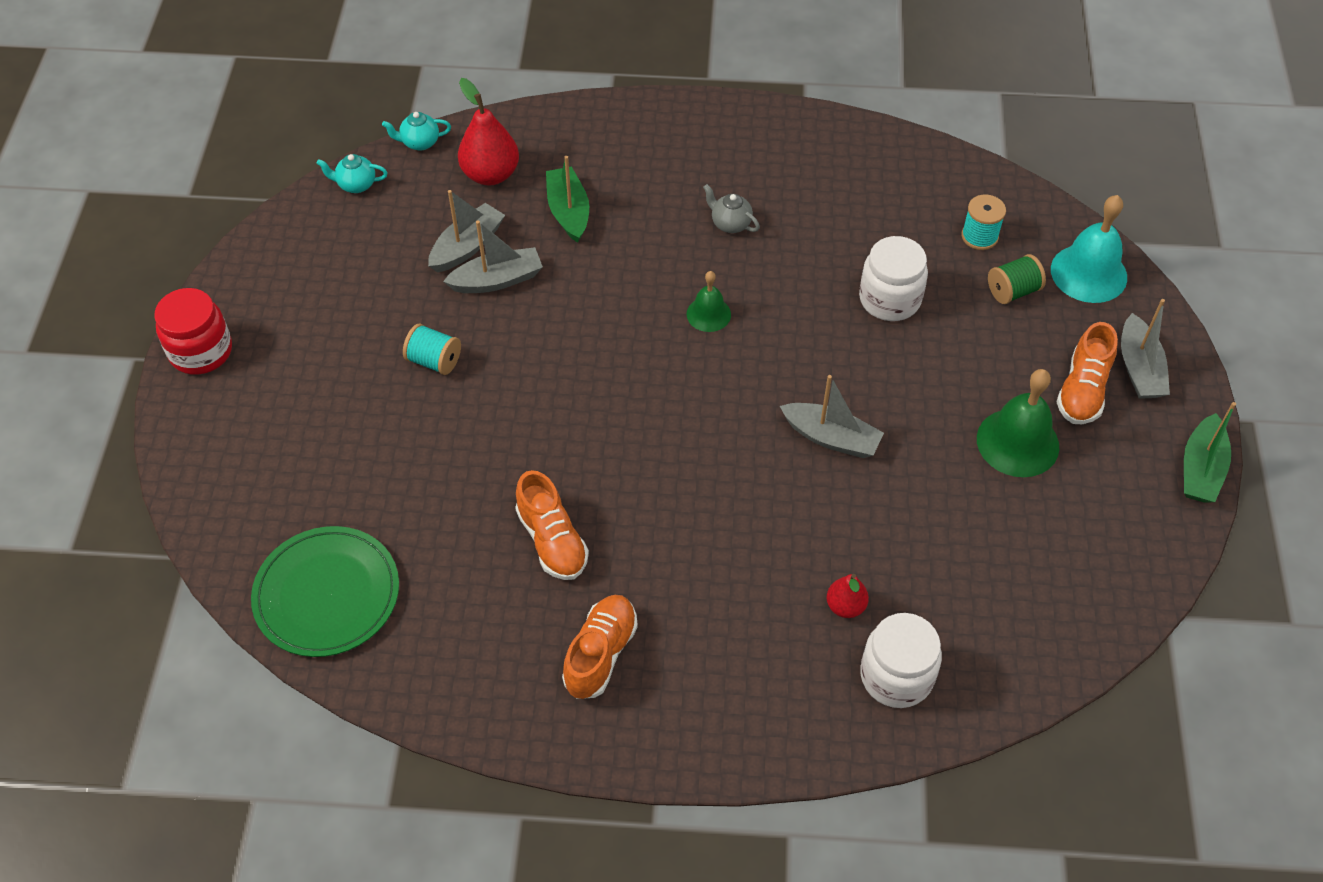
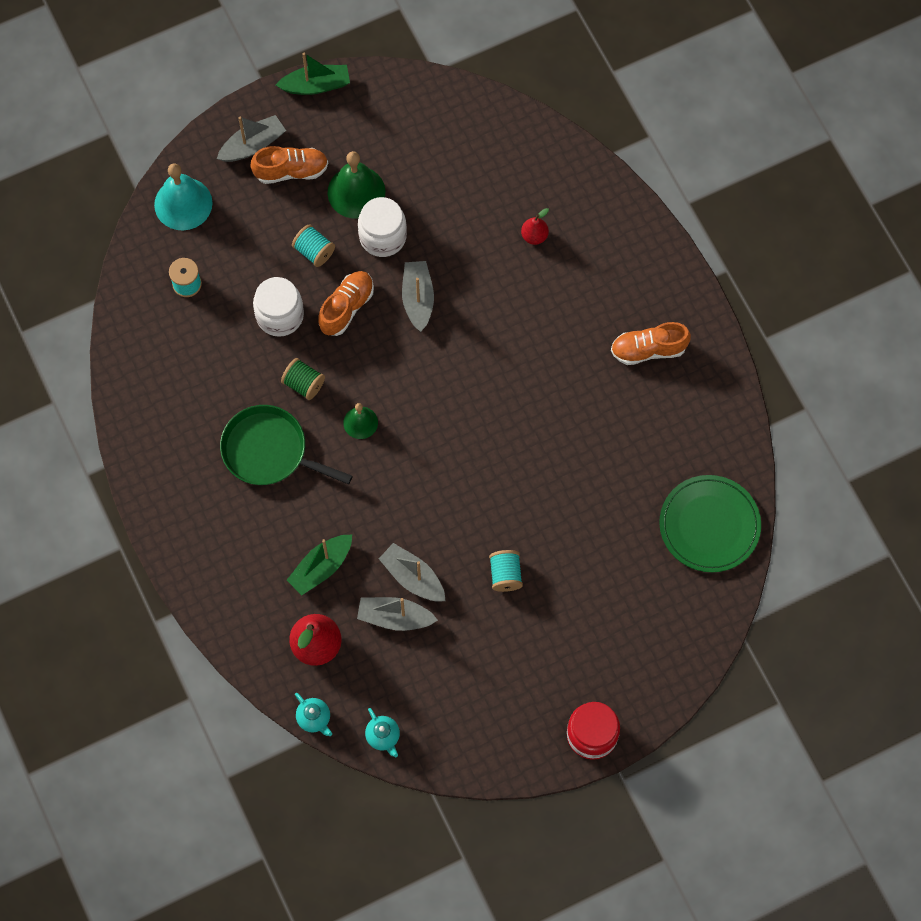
camera: 120 degrees left, 15 degrees up
(552, 540) = (592, 419): orange shoe -> orange shoe (346, 307)
(730, 224) = (269, 451): grey teapot -> green pan
(896, 676) = (563, 190): white jar -> white jar (382, 237)
(956, 365) = (314, 251): none -> turquoise spool
(1013, 291) = (227, 243): green spool -> green spool (303, 384)

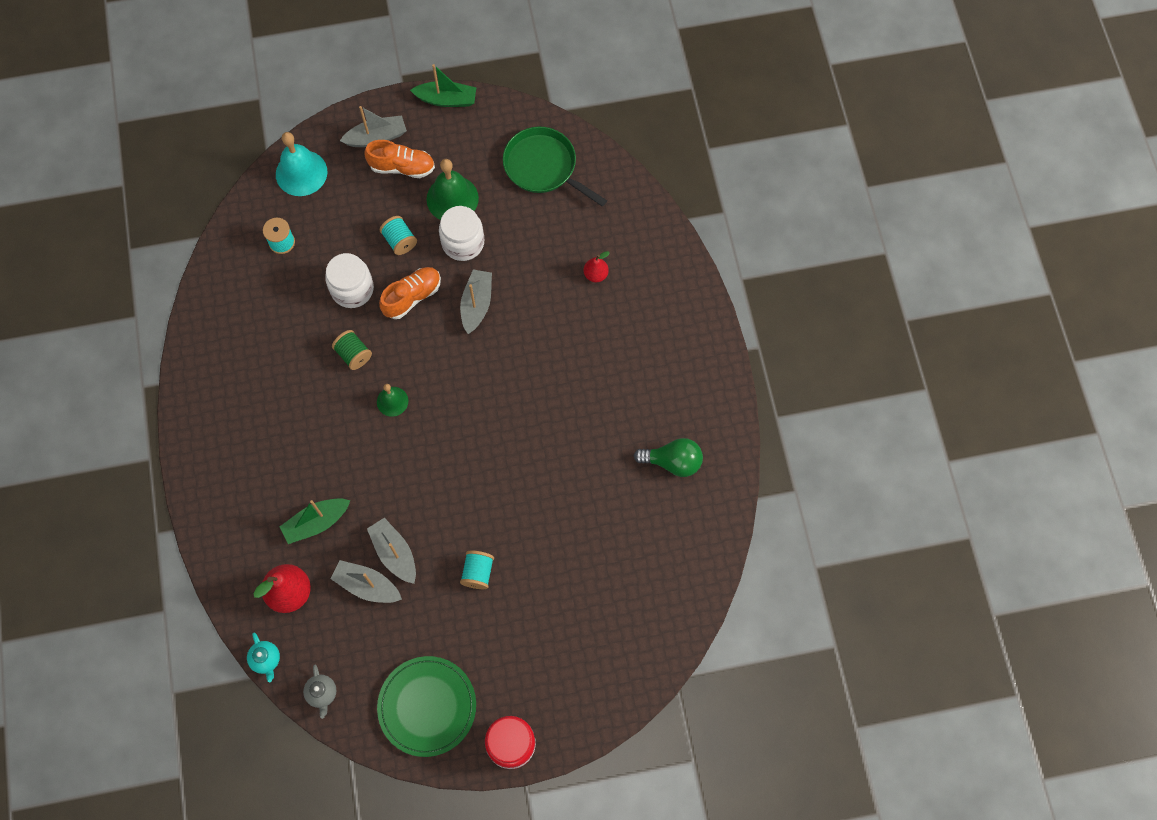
camera: 15 degrees right, 0 degrees up
(269, 451) = (304, 406): green pan -> green pan (543, 167)
(383, 736) = (322, 693): turquoise teapot -> grey teapot
(648, 350) = (667, 401): orange shoe -> none
(672, 411) = (672, 462): none -> green light bulb
(709, 525) = (676, 575): green plate -> green plate (427, 706)

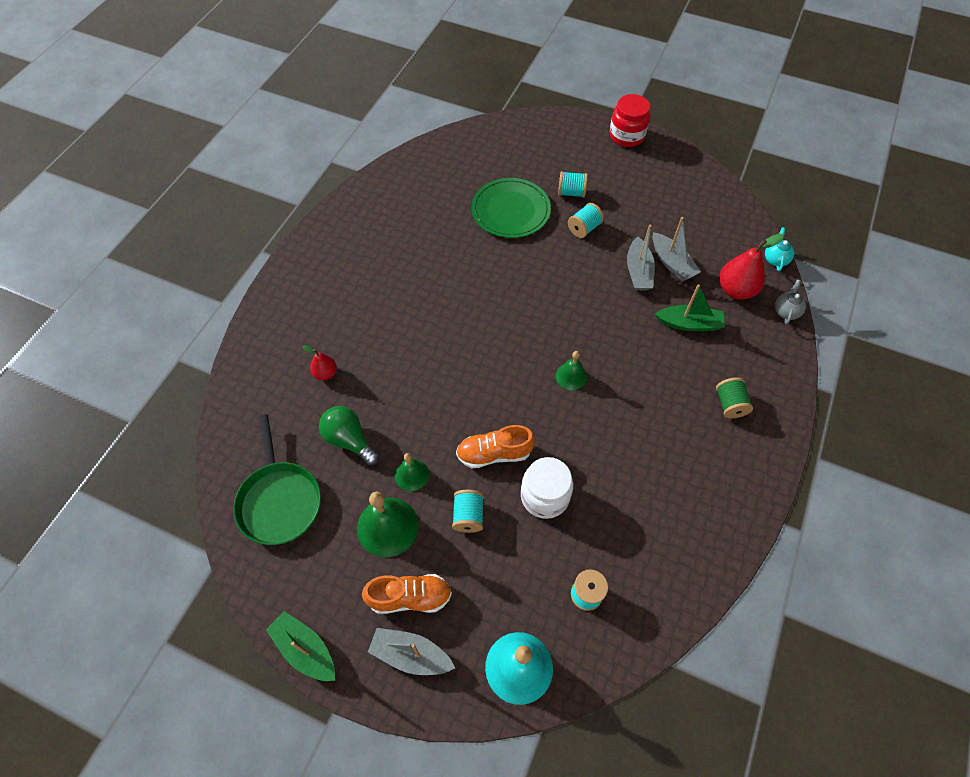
camera: 145 degrees left, 10 degrees down
(322, 693) = (742, 220): grey teapot -> grey teapot (786, 311)
(353, 354) = (580, 435): green spool -> green spool (729, 404)
(402, 167) = (410, 597): orange shoe -> orange shoe turned 135 degrees clockwise
(427, 706) = (670, 178): green plate -> green plate (510, 210)
(463, 243) = (412, 475): white jar -> green bell
(476, 304) = (443, 411): grey boat -> none
(520, 613) = (571, 193): none -> turquoise spool
(672, 462) = (393, 217): green light bulb -> green light bulb (349, 440)

